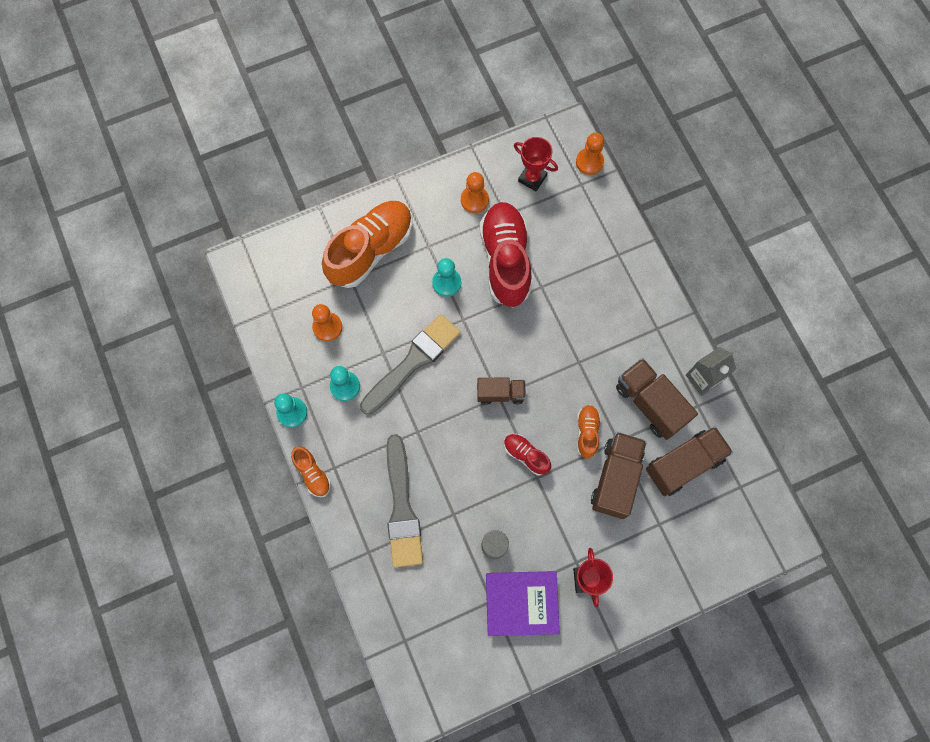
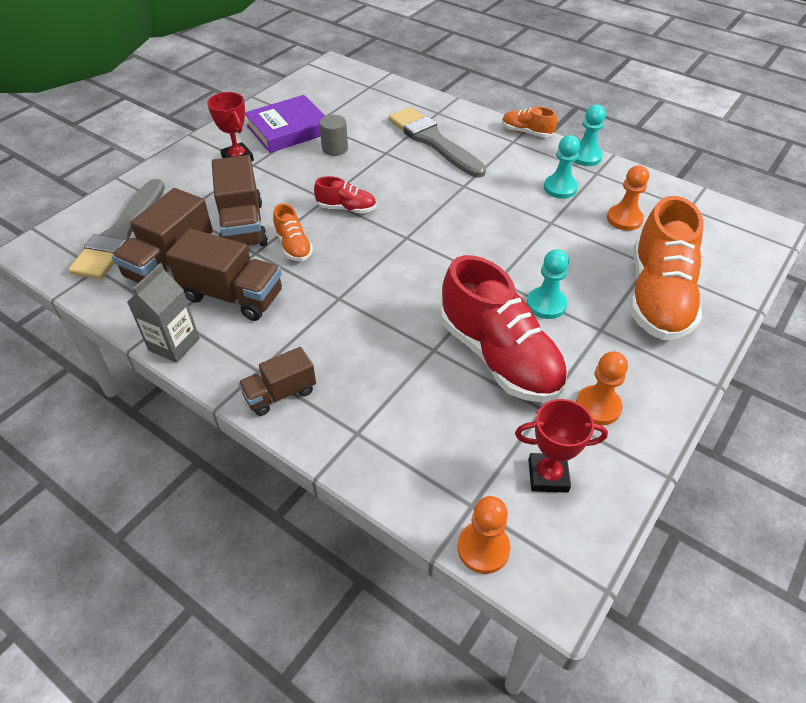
camera: 150 degrees right, 25 degrees down
(413, 362) = (516, 228): grey brush -> grey brush (121, 234)
(500, 393) = (406, 240): brown truck -> brown truck (280, 394)

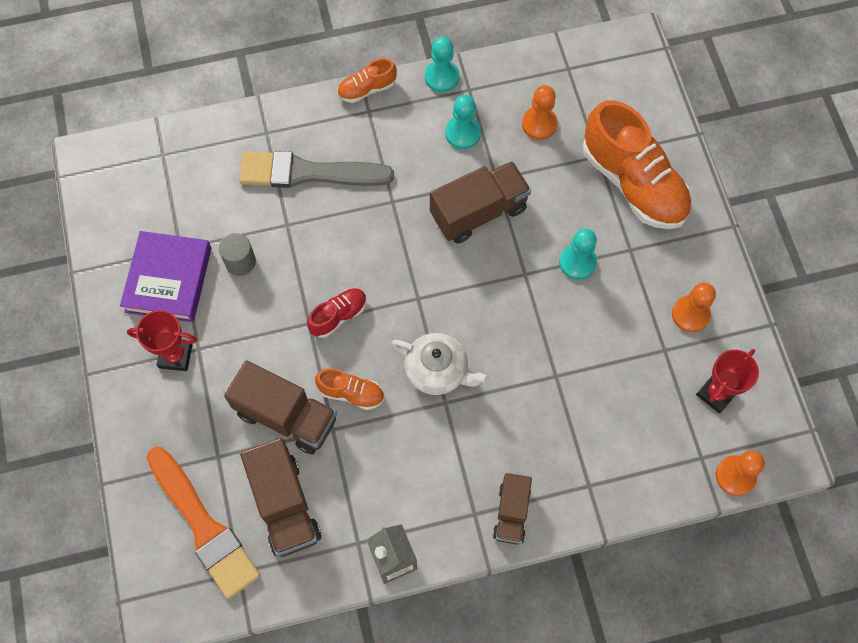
camera: 50 degrees left, 20 degrees up
(121, 234) = (204, 526): grey brush -> orange brush
(232, 296) = (373, 481): brown truck -> brown truck (478, 212)
(360, 279) = (438, 371): none -> white teapot
(499, 357) = (599, 338): red shoe -> none

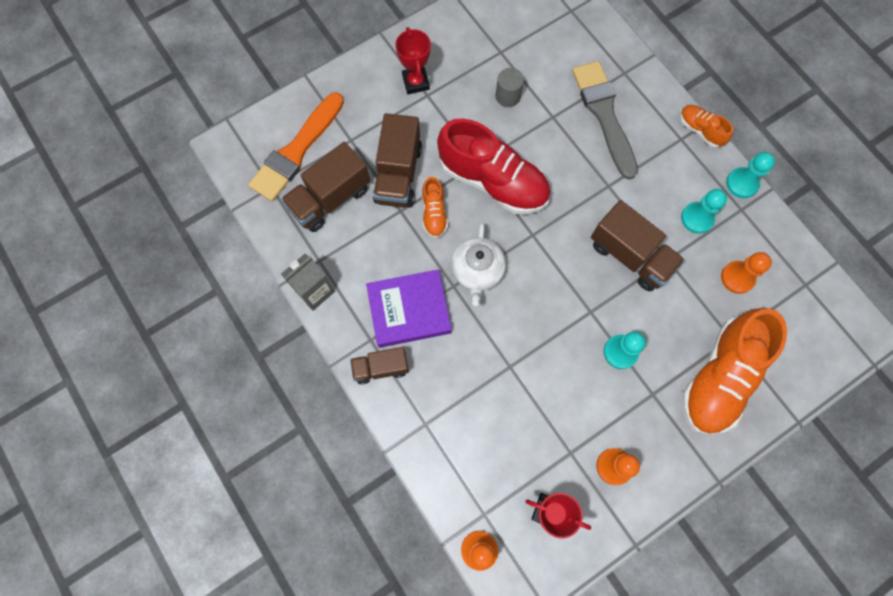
camera: 70 degrees right, 5 degrees up
(168, 280) = (472, 54): purple book -> purple book (409, 310)
(338, 316) = (493, 181): red shoe -> red shoe, size x2.13

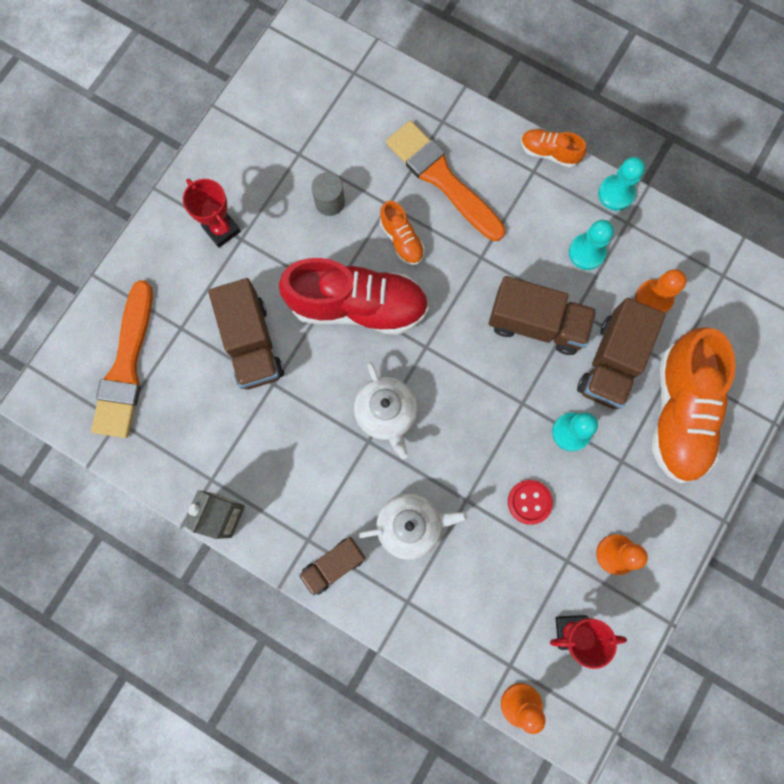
camera: 25 degrees left, 5 degrees up
(330, 199) = (190, 405): brown truck -> brown truck (611, 362)
(409, 310) = (334, 489): purple book -> none
(434, 213) = (311, 370): orange shoe -> orange shoe (401, 240)
(455, 365) = (410, 526): none -> white teapot
(560, 391) = (529, 502): none -> red button
(604, 115) = (442, 179): grey brush -> orange brush

